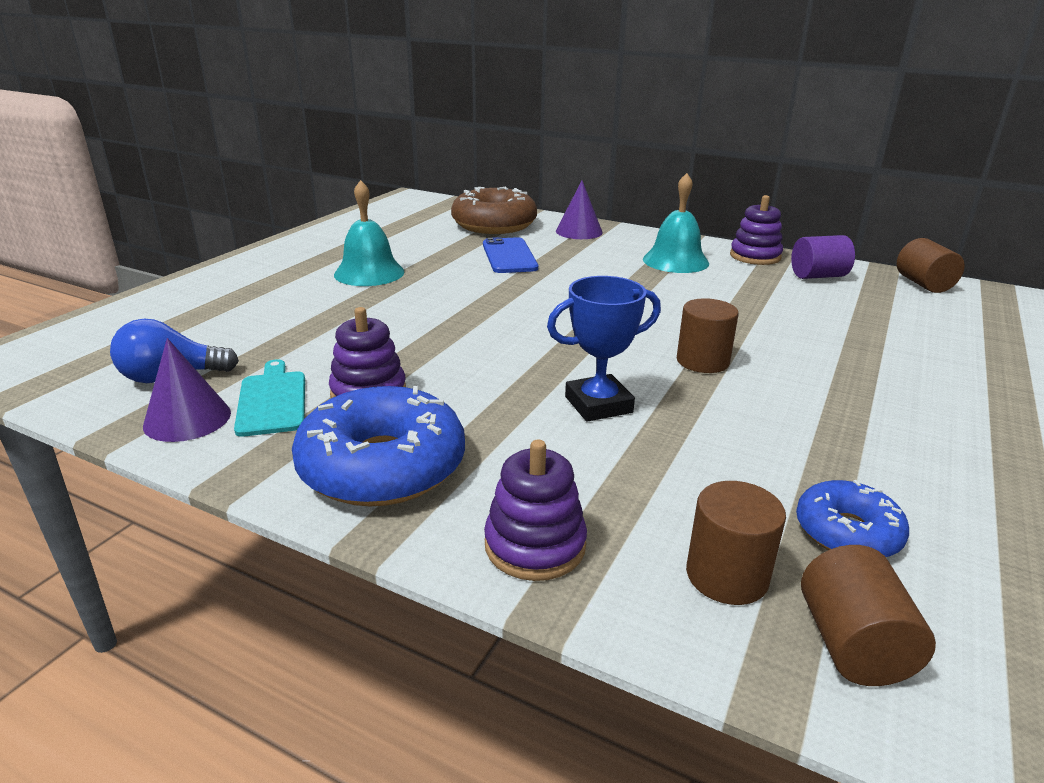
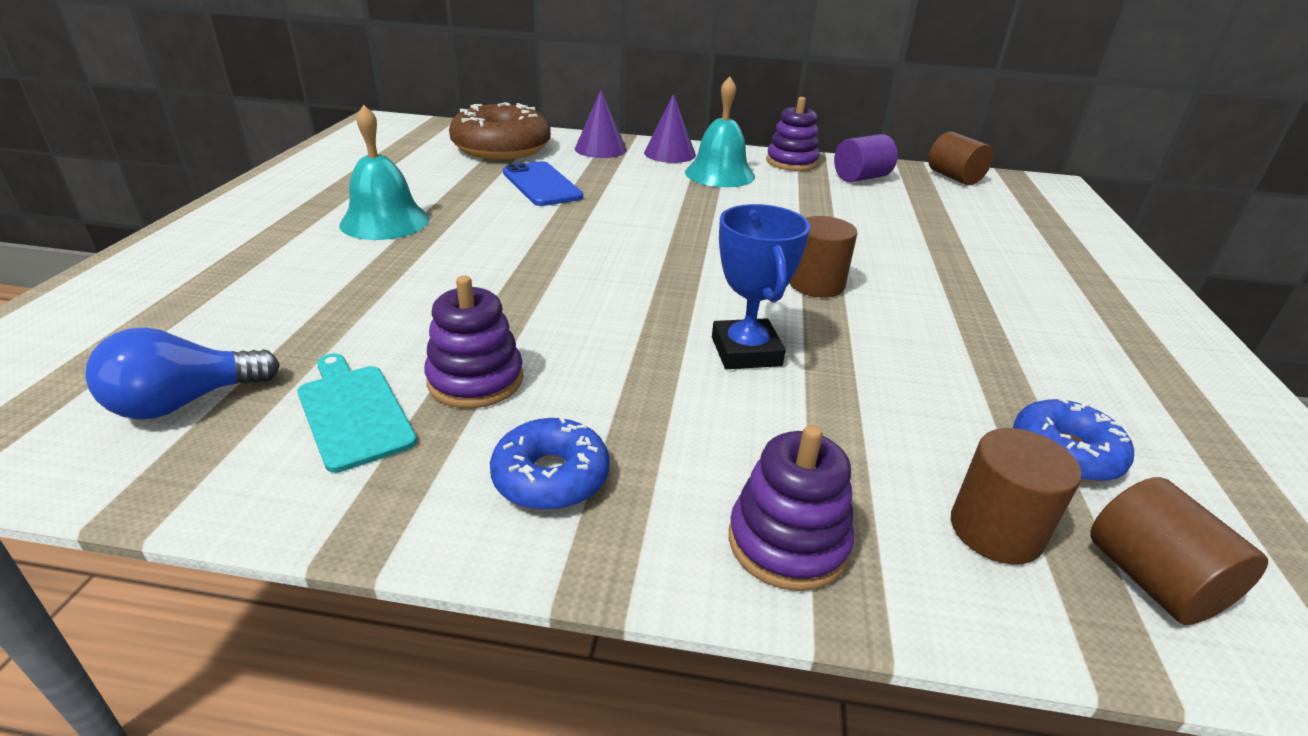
camera: 20 degrees left, 5 degrees up
(187, 419) = (244, 461): purple cone -> purple cone (670, 153)
(382, 466) = (551, 477): blue donut -> blue donut, size x0.55
(598, 405) = (746, 351): blue trophy -> blue trophy turned 60 degrees counterclockwise

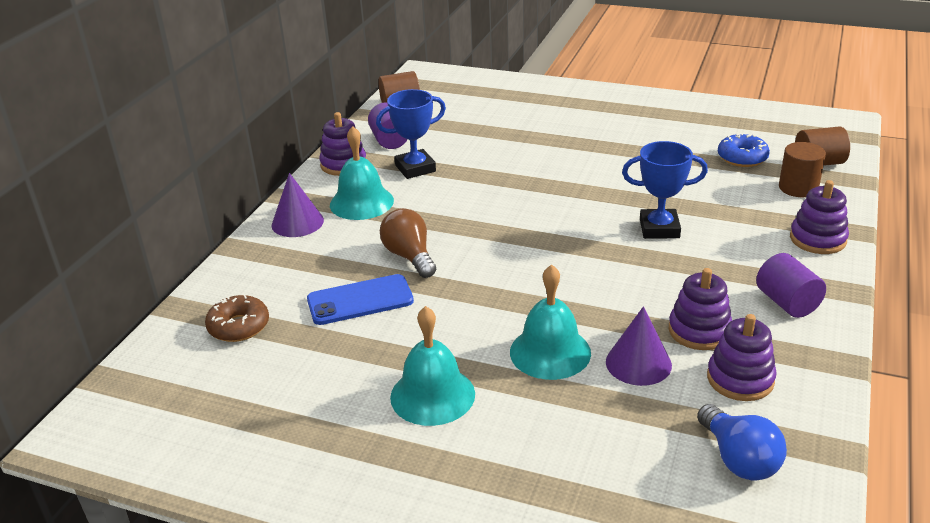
camera: 75 degrees left, 0 degrees up
(353, 412) = (740, 379): turquoise cutting board -> purple stacking toy
(443, 275) = (550, 352): none -> turquoise bell
(501, 148) = (239, 326): brown donut -> brown donut, size x0.55
(551, 477) = (787, 303): blue donut -> purple cylinder
(600, 149) = (268, 261): purple cone -> purple cone (638, 363)
(623, 200) = (409, 256): none -> brown light bulb
(807, 193) = (415, 168): none -> blue trophy
(816, 284) = (574, 191): brown cylinder -> none

